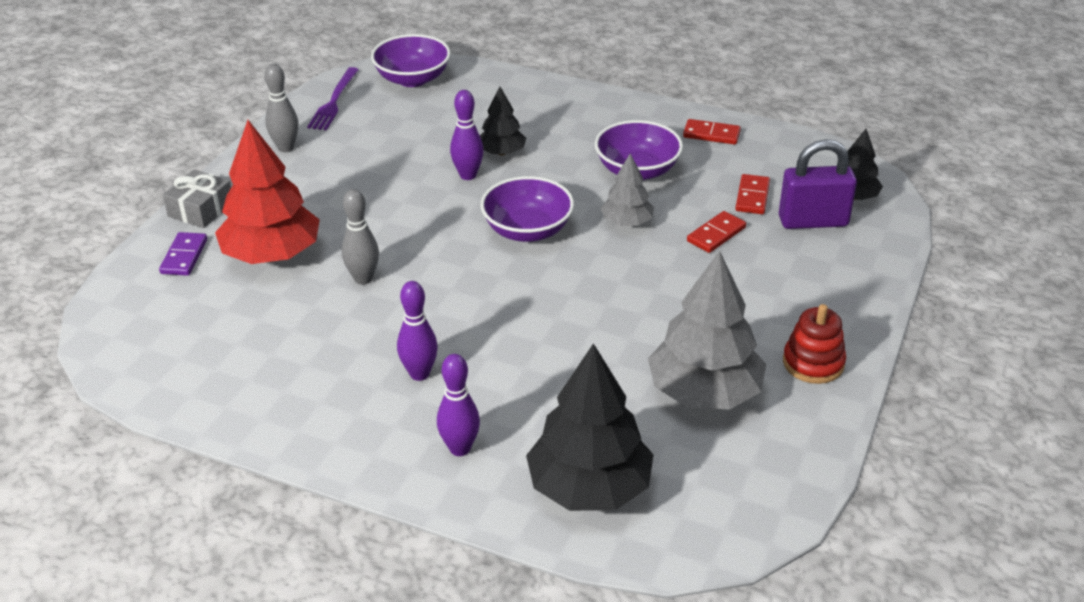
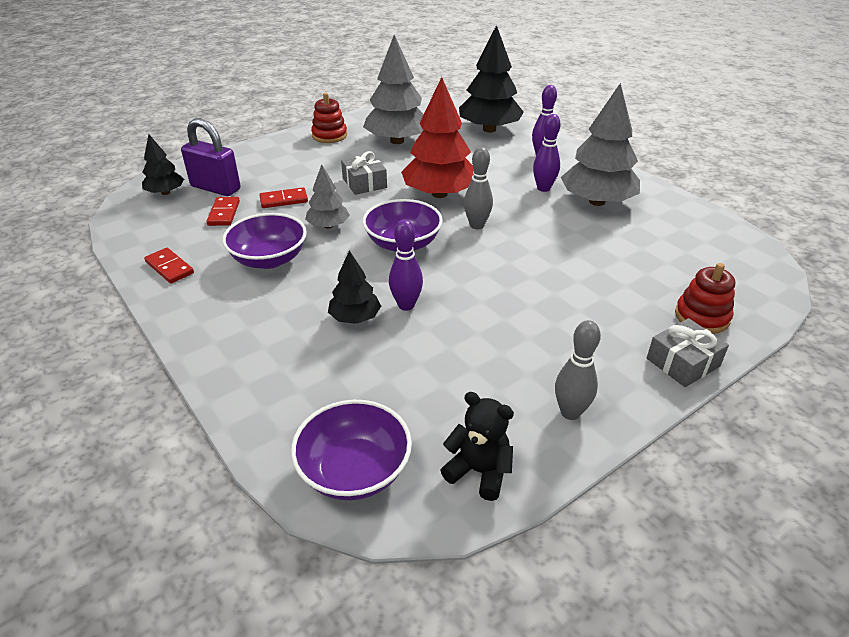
camera: 150 degrees left, 0 degrees up
(184, 256) = (702, 317): purple domino -> red stacking toy
(272, 254) = (619, 292): red tree -> red tree (439, 194)
(334, 101) = (479, 471): purple fork -> black teddy bear
(335, 376) = (597, 201): none -> grey tree
(363, 279) = (551, 250): grey bowling pin -> grey bowling pin (477, 225)
(657, 293) = (364, 183): none -> grey gift
(752, 197) = (224, 213): red domino -> red domino turned 45 degrees counterclockwise

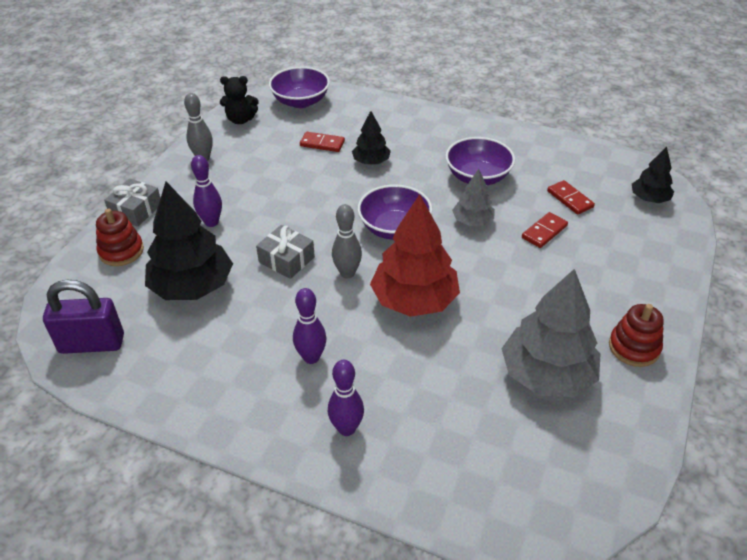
camera: 150 degrees right, 5 degrees up
(169, 267) = (533, 147): red domino -> red domino (322, 143)
(215, 188) = (620, 220): purple padlock -> purple padlock (92, 344)
(364, 183) = (501, 284): grey gift -> grey gift (286, 259)
(406, 305) = (345, 181): purple bowling pin -> purple bowling pin (211, 222)
(489, 129) = (457, 467): black tree -> black tree (192, 286)
(597, 201) = (242, 360): grey tree -> none

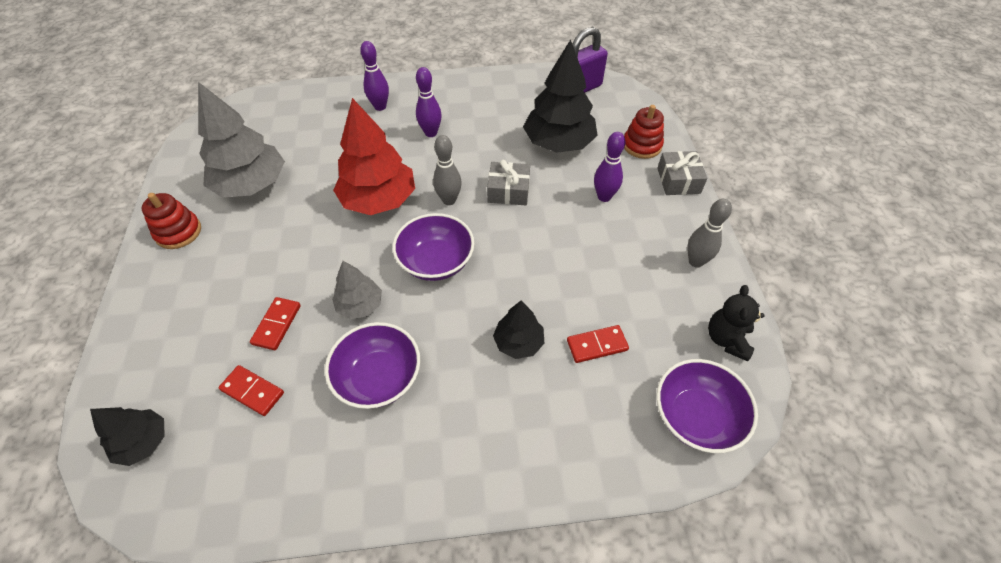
camera: 150 degrees right, 10 degrees up
(240, 120) = (727, 339): black teddy bear -> black teddy bear turned 45 degrees counterclockwise

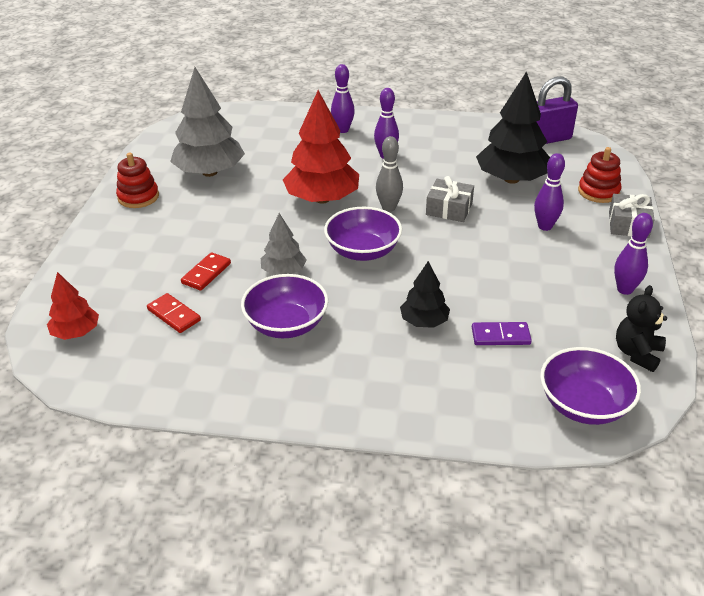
camera: 15 degrees right, 15 degrees down
(143, 442) = (76, 332): black tree -> red tree
(597, 345) = (500, 336): red domino -> purple domino
(695, 261) = (625, 289): grey bowling pin -> purple bowling pin

